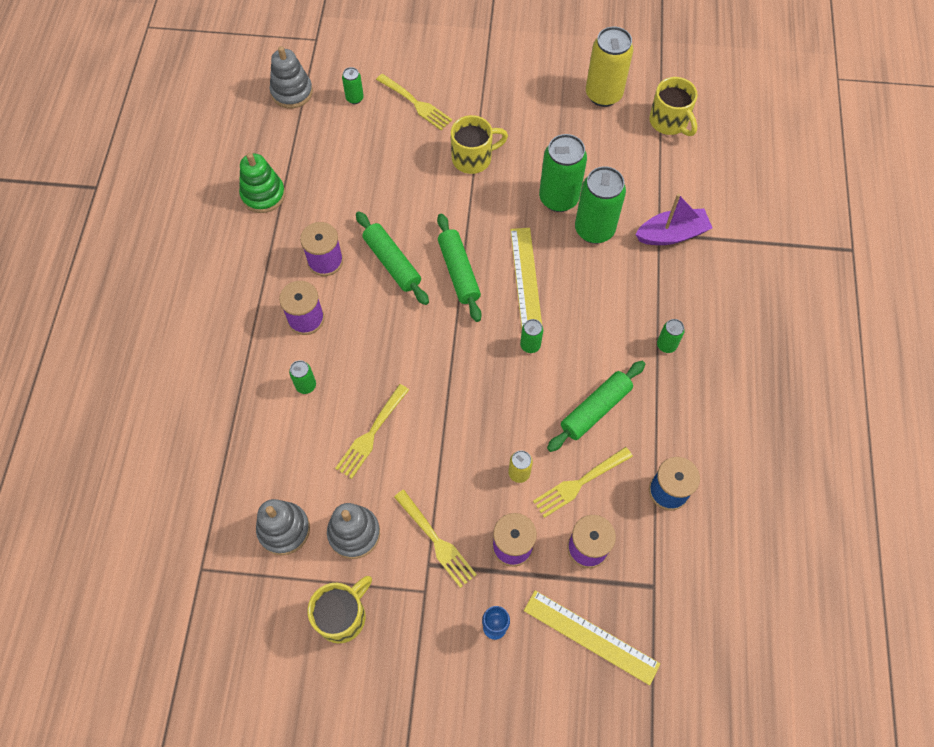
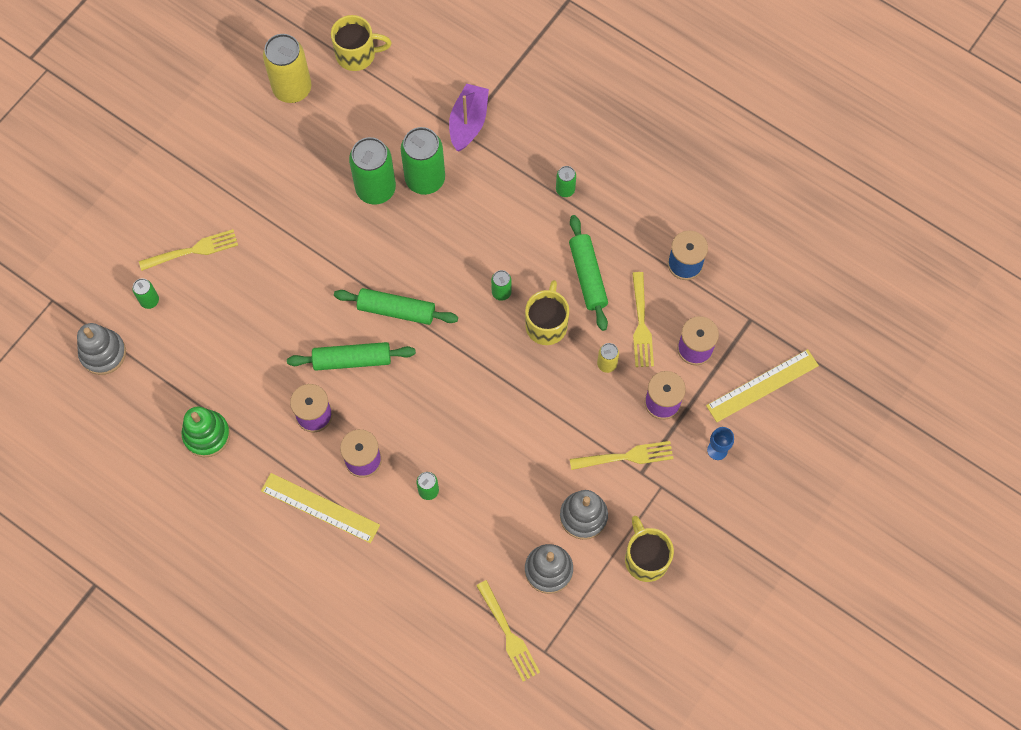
camera: 60 degrees left, 5 degrees up
(371, 433) = (504, 459): yellow fork -> yellow fork (508, 633)
(473, 158) = (287, 234): yellow mug -> yellow mug (546, 324)
(526, 279) = (438, 260): yellow ruler -> yellow ruler (320, 507)

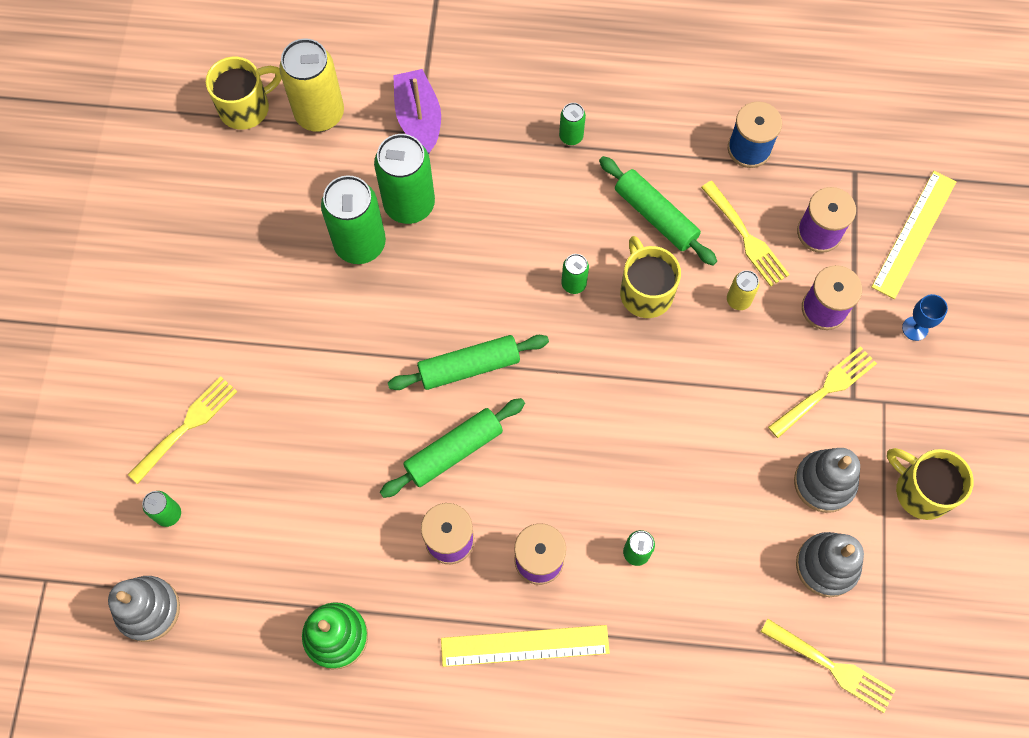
camera: 30 degrees left, 0 degrees up
(292, 89) = (193, 182): yellow can -> yellow can (320, 114)

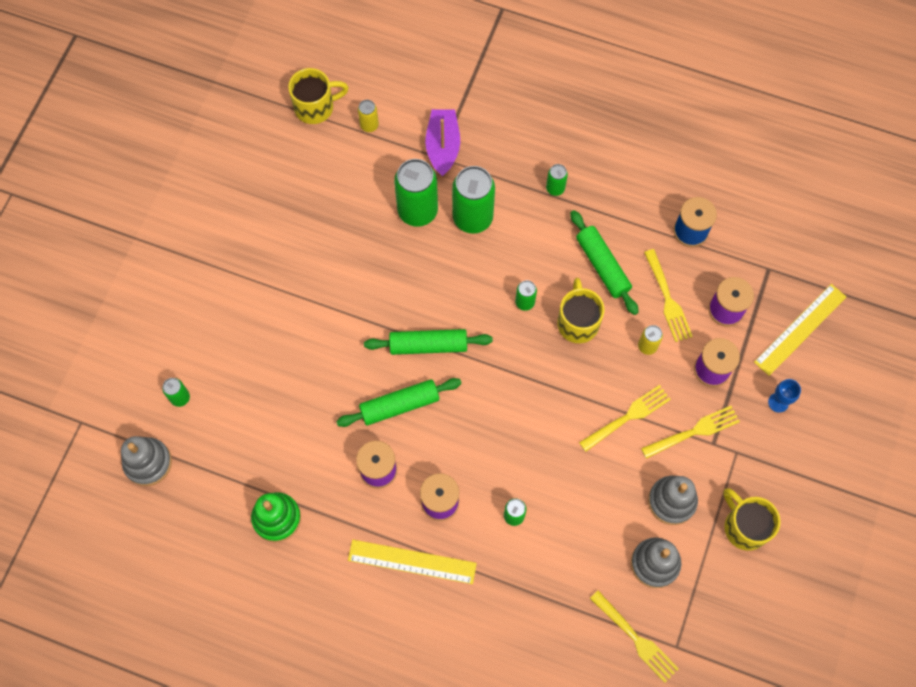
camera: 15 degrees right, 0 degrees up
(186, 427) = (209, 337): yellow fork -> yellow fork (627, 417)
(320, 114) = (369, 125): yellow can -> yellow can, size x0.48
(360, 244) = (372, 232): green can -> green can (472, 218)

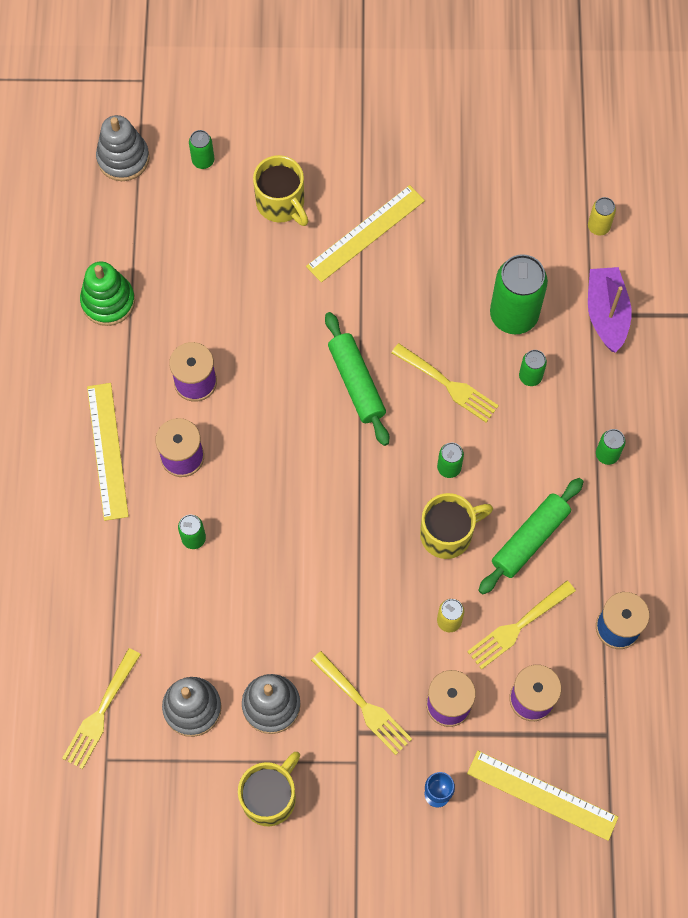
camera: 70 degrees right, 0 degrees up
(302, 293) = (365, 233): none -> yellow ruler
(315, 107) = (596, 163): yellow mug -> yellow mug (281, 203)
(399, 405) = (275, 377): green rolling pin -> none
(443, 147) = (606, 314): purple boat -> purple boat turned 75 degrees counterclockwise
(472, 218) = (530, 376): green can -> green can, size x0.48
(627, 417) = (352, 625): yellow fork -> yellow fork (447, 384)

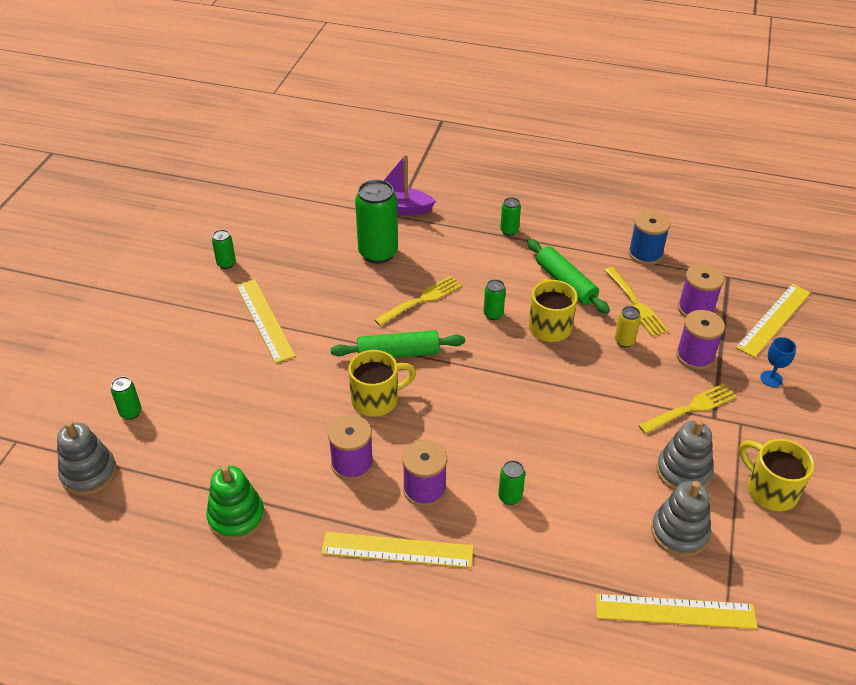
camera: 75 degrees left, 25 degrees down
(101, 711) = (675, 611): yellow fork -> yellow ruler
(281, 203) = (206, 367): yellow mug -> yellow mug (377, 399)
(530, 376) = (432, 255): green can -> green can (226, 264)
(598, 227) = (327, 197): yellow can -> none

